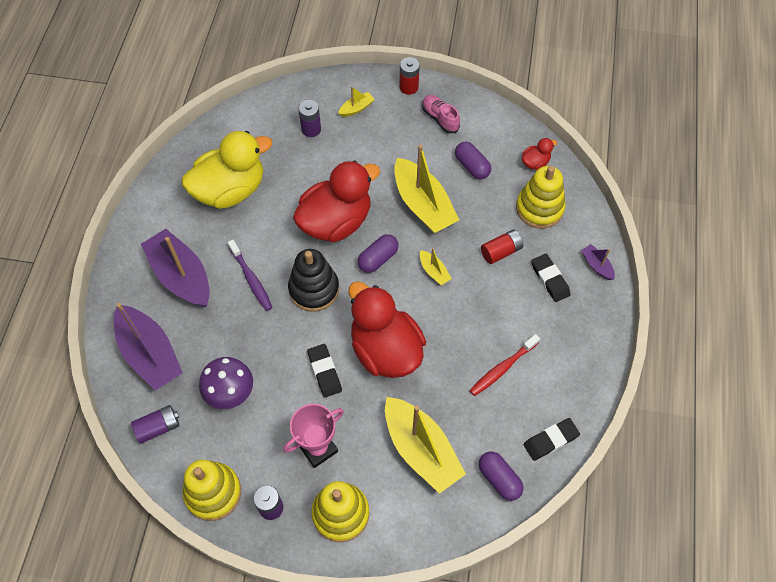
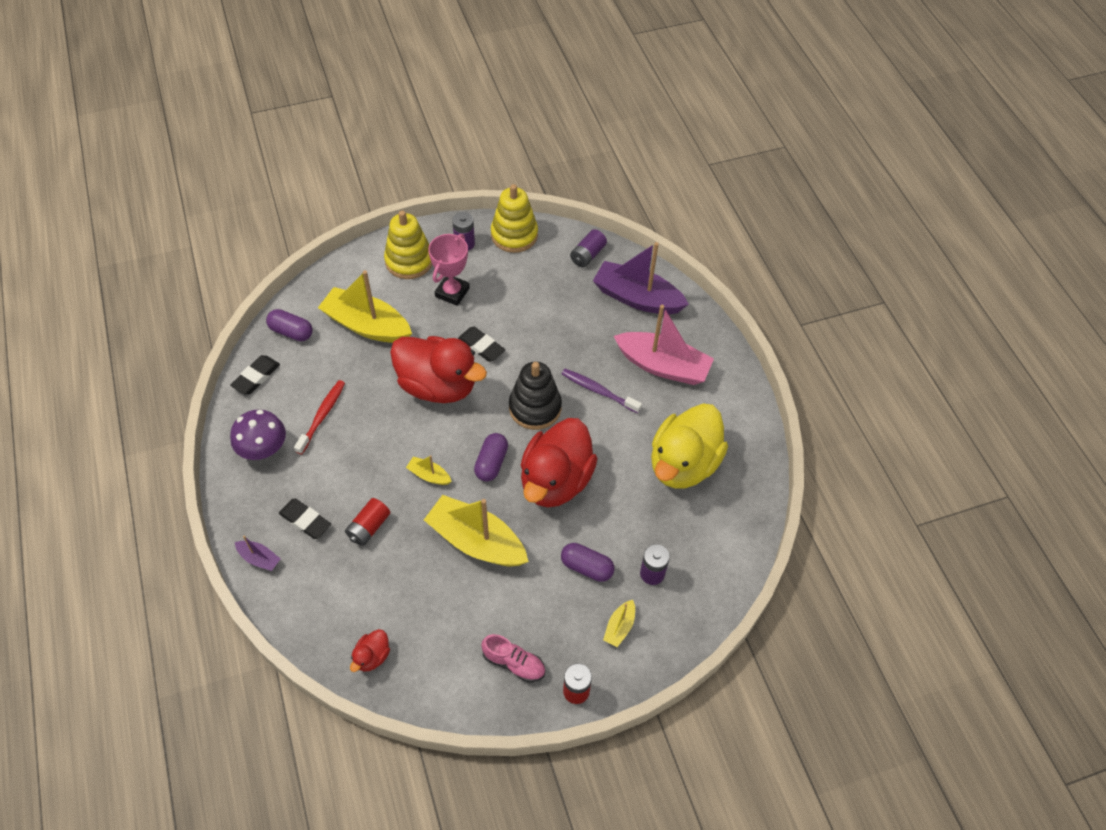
camera: 150 degrees right, 5 degrees down
(181, 276) = (663, 366): purple boat -> pink boat
(230, 392) = (550, 300): purple mushroom -> purple mushroom (263, 448)
(472, 166) = (445, 614): purple capsule -> purple capsule (586, 567)
(539, 208) = (345, 597): yellow stacking toy -> none

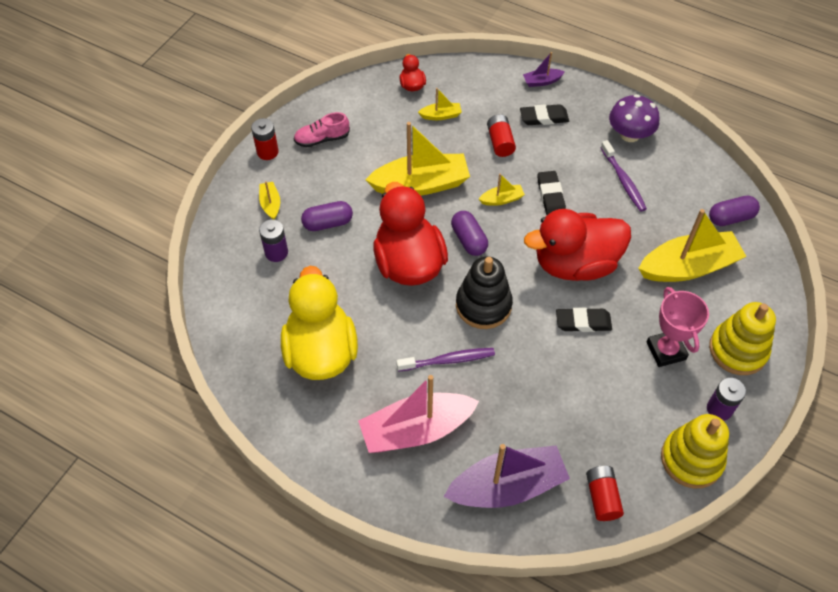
camera: 140 degrees right, 0 degrees up
(256, 377) = (703, 170): black eraser -> black eraser (551, 196)
(322, 416) = (623, 180): red toothbrush -> purple toothbrush
(385, 598) = (441, 115): none -> yellow boat
(587, 255) = (602, 497): purple battery -> red battery

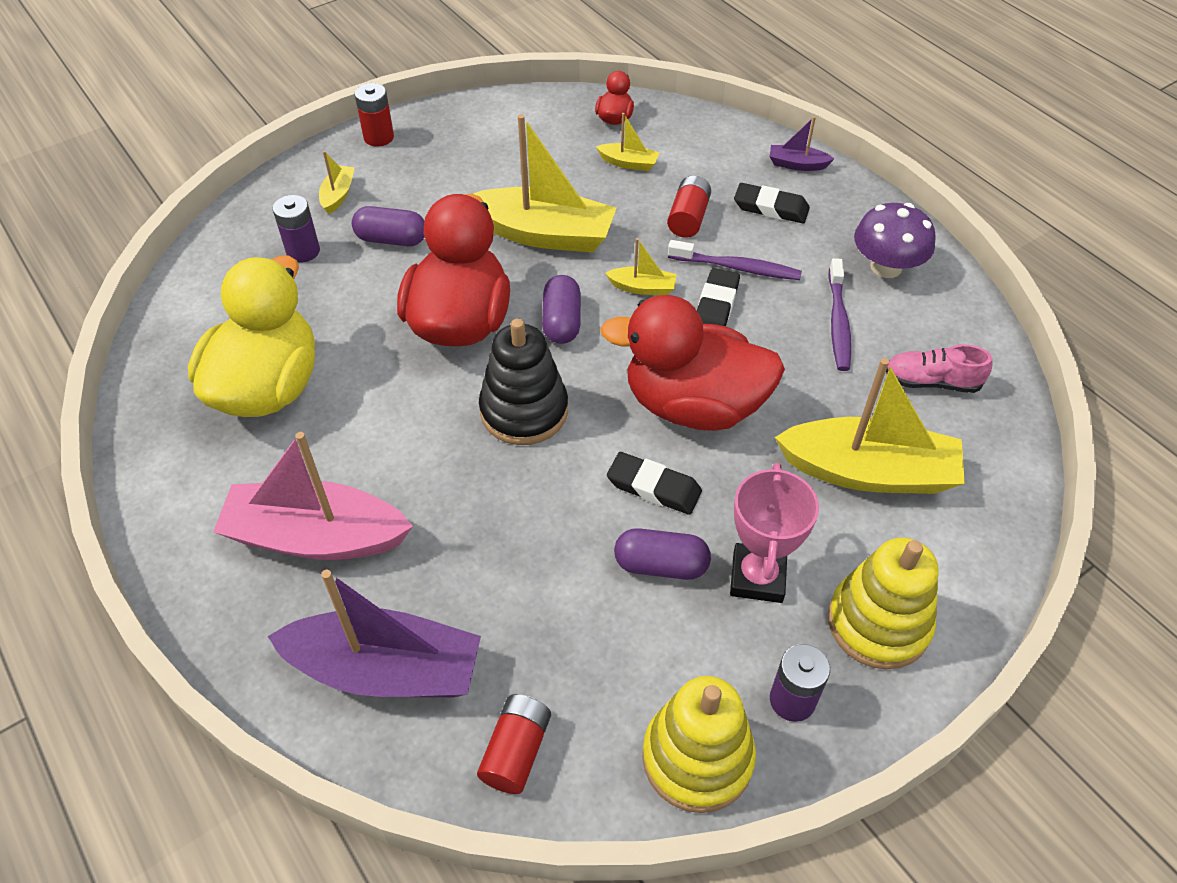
camera: 25 degrees right, 5 degrees down
(322, 139) = (456, 143): pink shoe -> pink shoe (931, 382)
(448, 360) = (424, 463): purple toothbrush -> purple toothbrush (736, 267)
(731, 218) = (981, 428): purple capsule -> purple capsule (661, 565)

